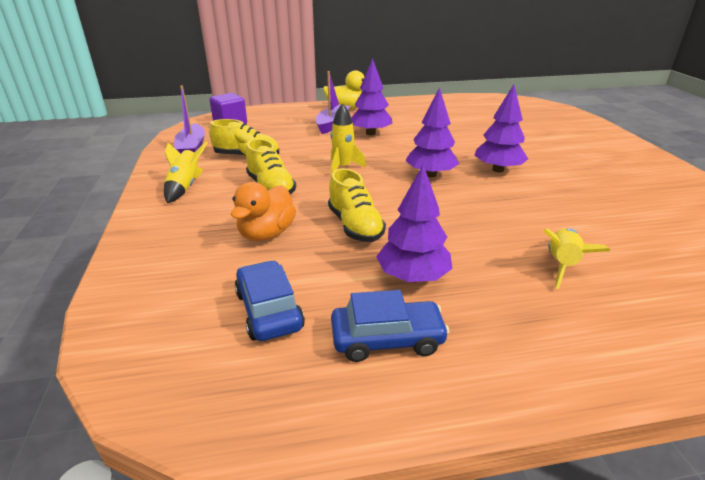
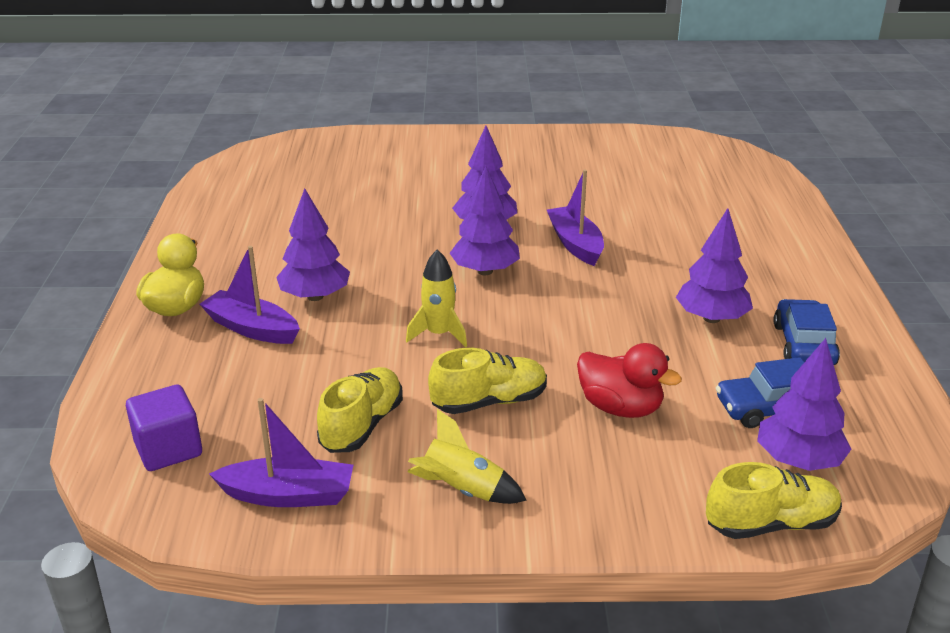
camera: 80 degrees left, 0 degrees up
(190, 325) = (798, 460): none -> purple tree
(266, 234) = (620, 408): orange duck -> red duck
(355, 226) = (609, 341): yellow shoe -> yellow shoe (771, 524)
(499, 205) = (575, 244): none -> purple boat
(562, 265) = (692, 240): yellow rocket -> none

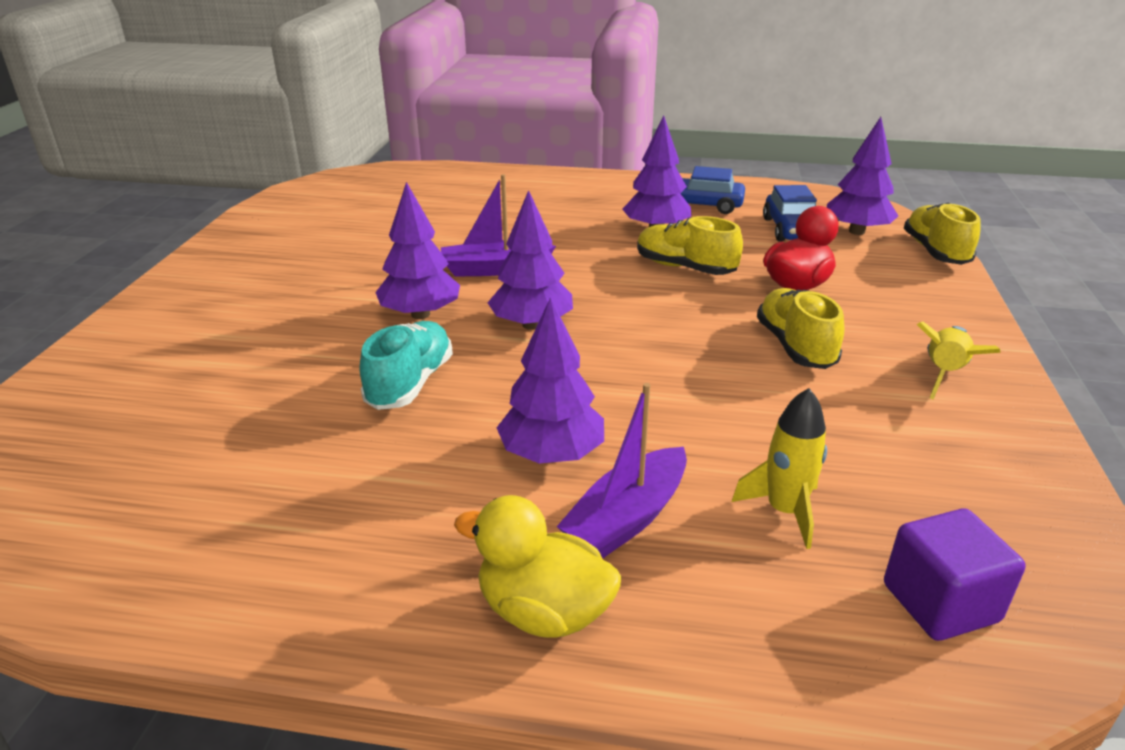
camera: 80 degrees left, 0 degrees up
(288, 495) = (995, 487): purple boat -> none
(362, 425) = (850, 428): yellow shoe -> yellow shoe (685, 268)
(389, 237) = (410, 383): none -> turquoise shoe
(439, 334) = (664, 365): yellow rocket -> yellow rocket (784, 511)

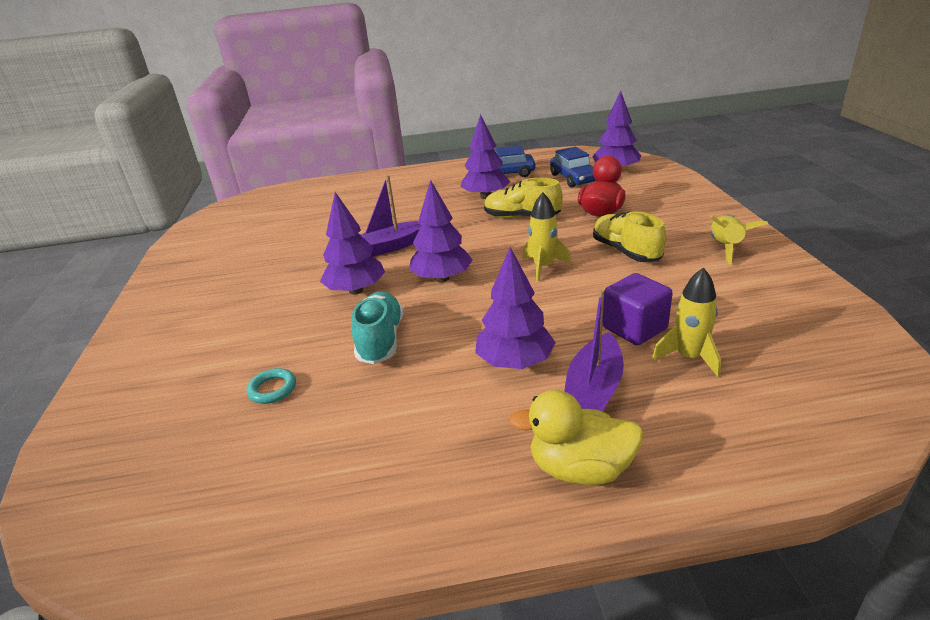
camera: 15 degrees left, 0 degrees up
(256, 409) = (272, 389): none -> turquoise ring
(669, 340) = (543, 267): none -> yellow rocket
(935, 252) = (671, 174): yellow shoe -> none
(940, 603) = (815, 387): purple cube -> purple cube (634, 328)

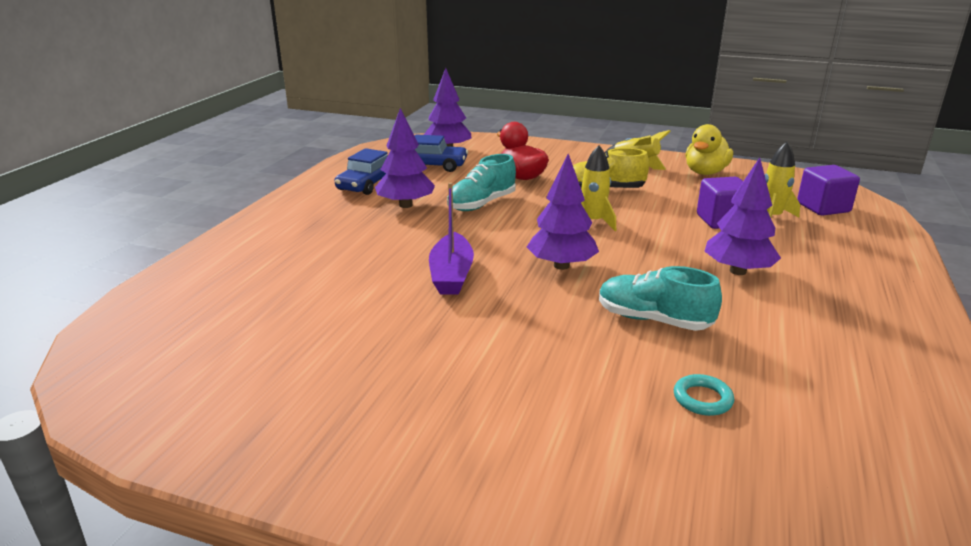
camera: 65 degrees left, 5 degrees down
(356, 290) = (532, 313): purple tree -> none
(522, 217) = (481, 204): yellow shoe -> turquoise shoe
(580, 469) = (882, 284): yellow duck -> yellow duck (705, 172)
(593, 390) = (793, 255): purple boat -> none
(782, 391) = (823, 207): none -> purple cube

